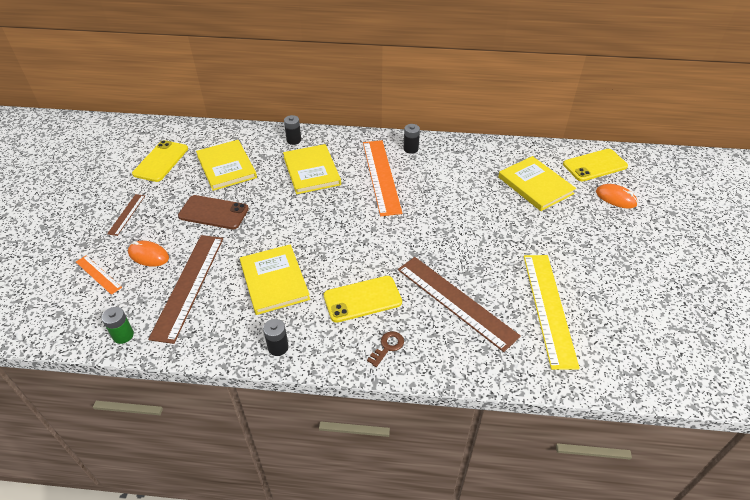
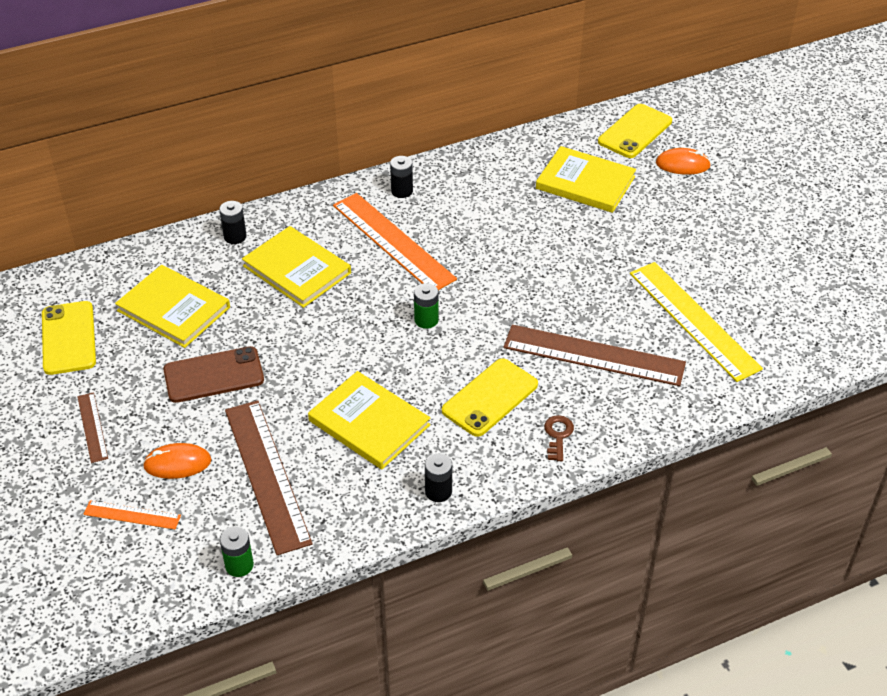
camera: 30 degrees left, 0 degrees up
(362, 231) = (426, 320): none -> green battery

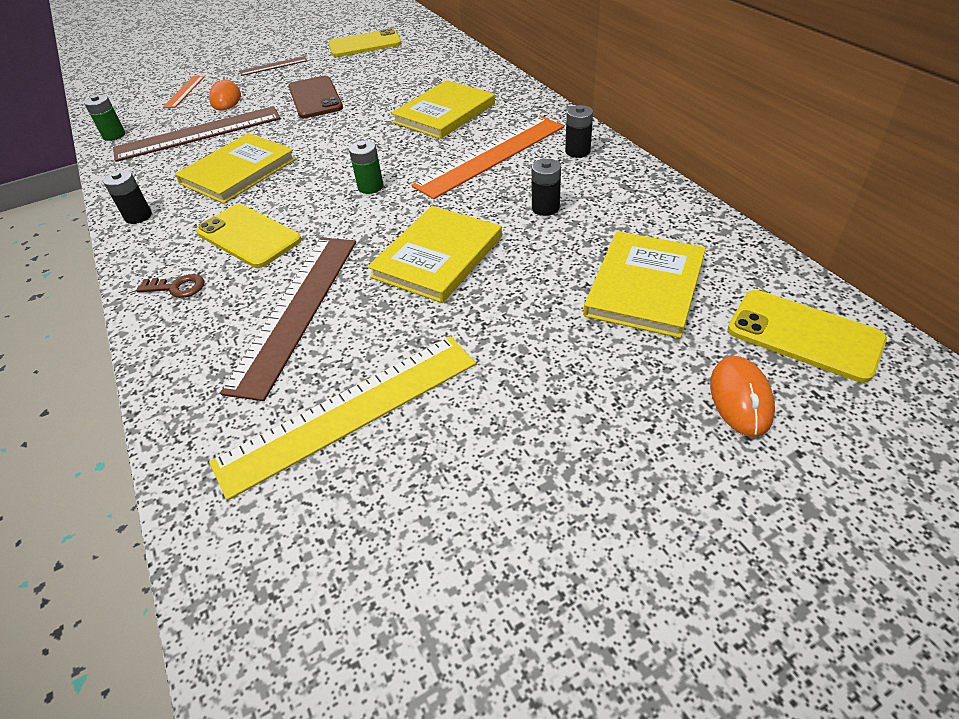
camera: 90 degrees right, 0 degrees up
(173, 309) = (394, 72): yellow book -> yellow book (437, 257)
(235, 236) = (486, 81): black battery -> black battery (545, 208)

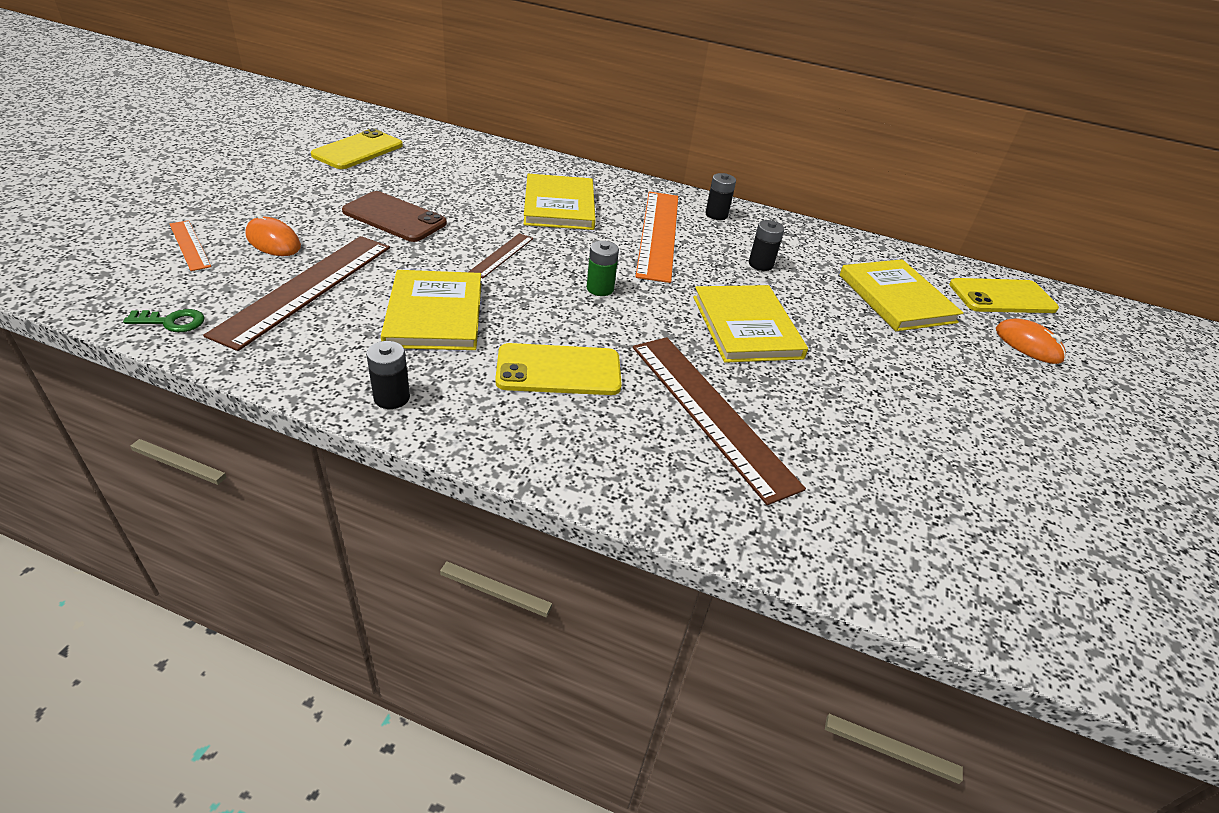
camera: 50 degrees left, 5 degrees down
(114, 135) = (172, 322): green battery -> green key
(177, 287) = (569, 444): brown key -> none
(273, 66) = (275, 192): brown ruler -> brown ruler (502, 255)
(349, 411) = (869, 463): yellow ruler -> none

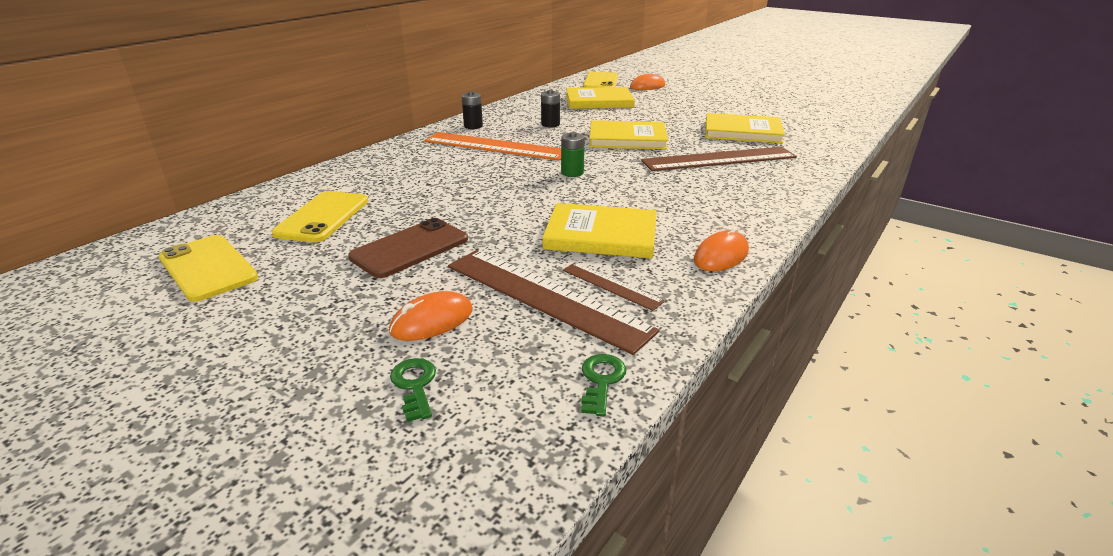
camera: 70 degrees left, 10 degrees down
(190, 245) = (414, 385): orange ruler -> green key
(392, 398) = (721, 256): black battery -> orange mouse
(502, 255) = (509, 203): brown ruler -> brown ruler (611, 285)
(558, 370) = (679, 195): yellow phone -> yellow phone (323, 217)
(559, 206) = (428, 174): yellow book -> yellow book (742, 132)

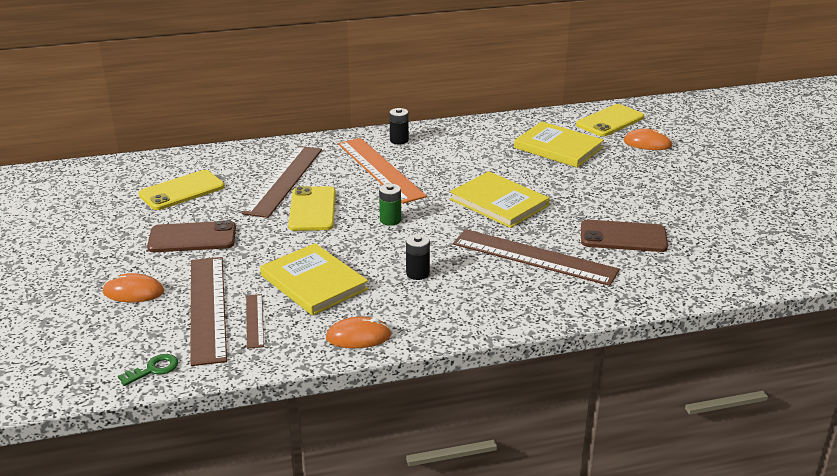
camera: 40 degrees right, 0 degrees up
(208, 268) = (84, 203): yellow phone -> yellow phone (312, 209)
(414, 385) = (77, 323): green key -> none
(421, 177) = (284, 180): none -> brown ruler
(550, 124) = (463, 161): black battery -> black battery (417, 273)
(742, 132) = (623, 237): yellow book -> brown phone

